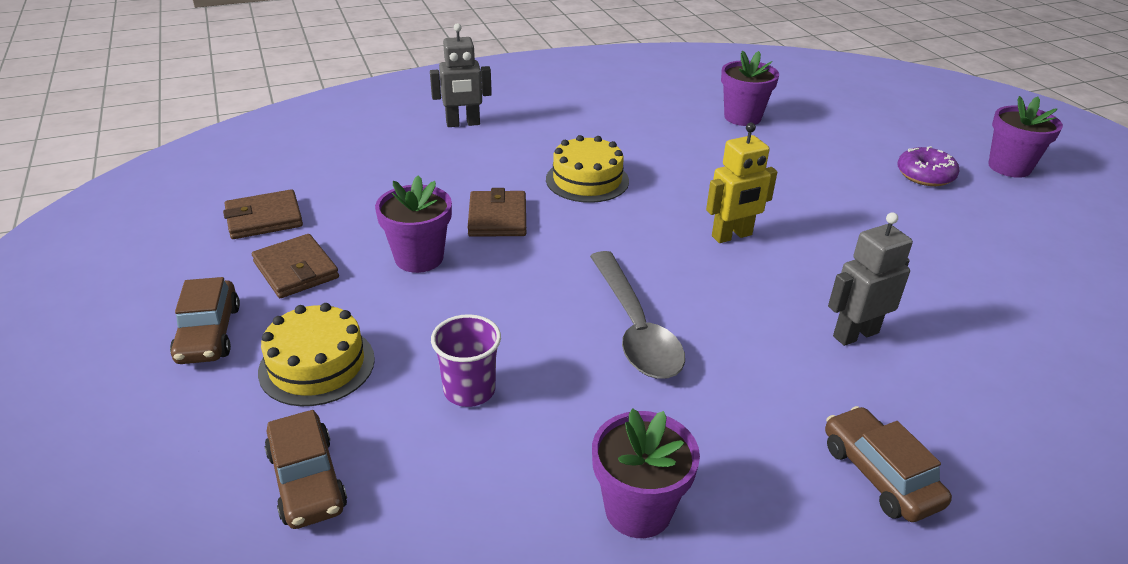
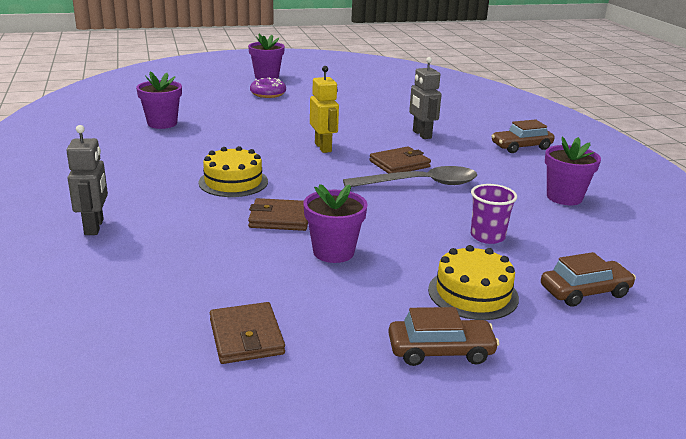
camera: 85 degrees left, 10 degrees down
(296, 270) = (344, 311): brown wallet -> brown wallet (399, 164)

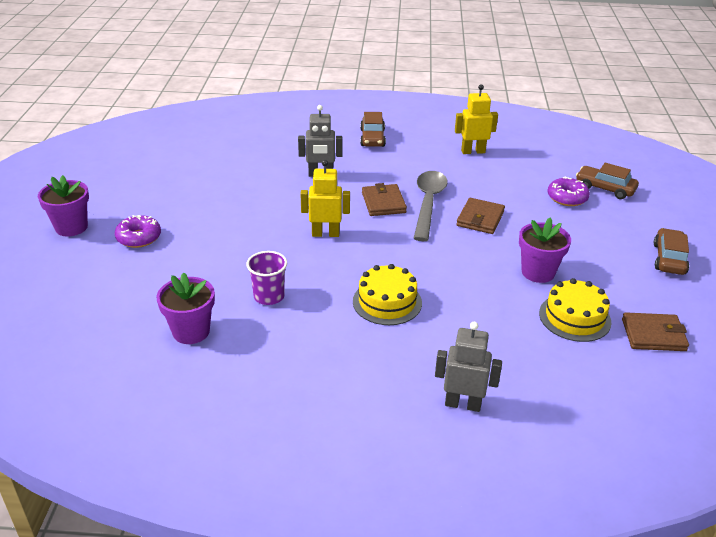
camera: 70 degrees left, 10 degrees up
(280, 218) = (473, 288): brown wallet -> brown wallet (480, 218)
(473, 293) = (603, 228): yellow cake -> yellow cake (574, 317)
(487, 236) = (526, 200): purple cup -> purple cup (269, 296)
(524, 263) = (567, 198): none -> purple donut
(564, 197) = (473, 151): purple flower pot -> yellow robot
(585, 292) = (605, 188): brown car -> brown car turned 60 degrees counterclockwise

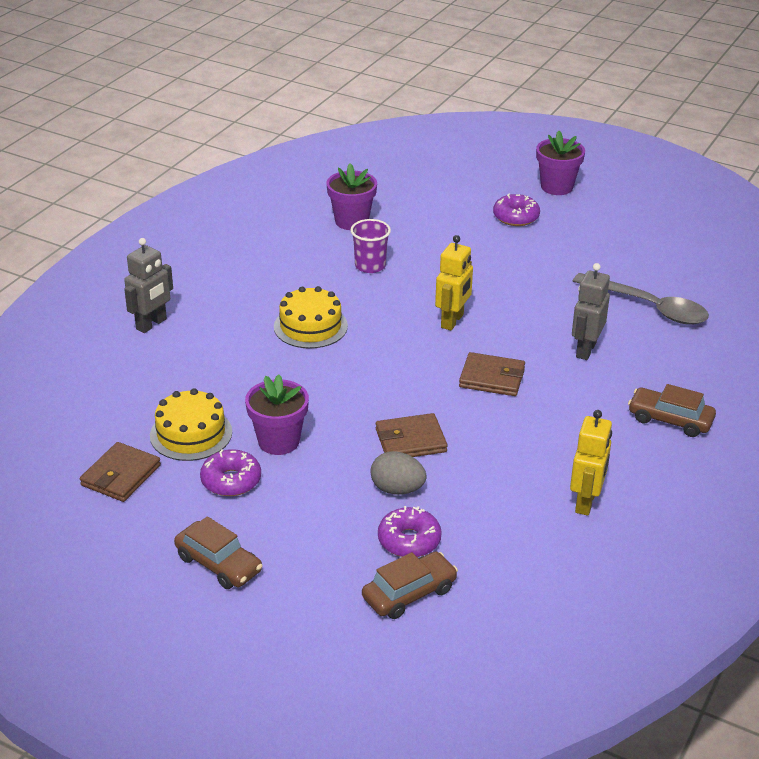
camera: 115 degrees right, 0 degrees up
(428, 203) = (469, 411): grey spoon -> grey spoon (648, 307)
(480, 218) = (410, 440): brown wallet -> brown wallet turned 60 degrees counterclockwise
(530, 212) = (397, 489): none -> grey egg
(598, 280) = (231, 481): none -> purple donut

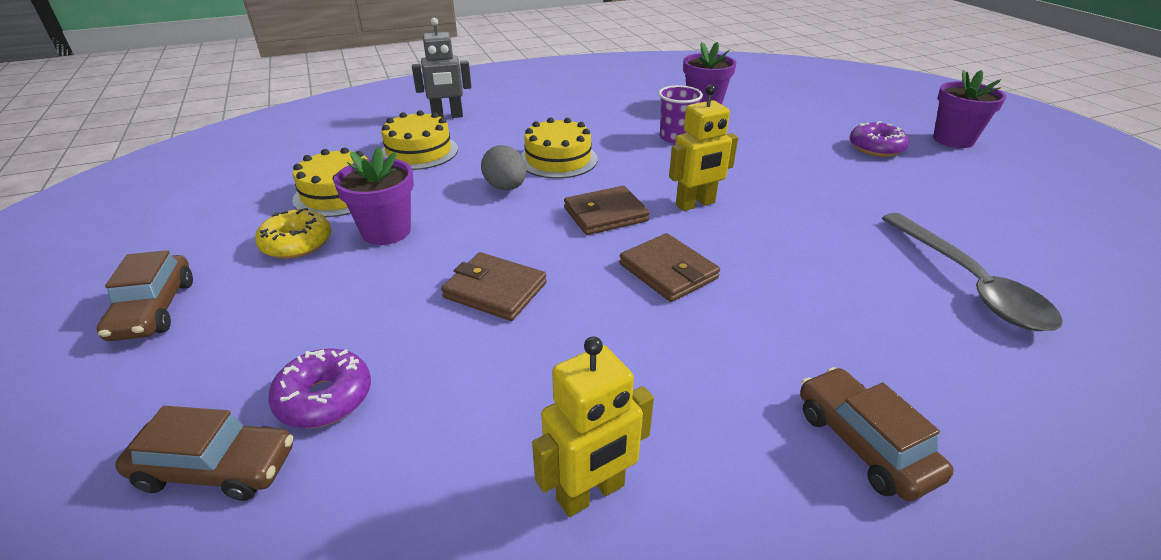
camera: 40 degrees right, 0 degrees up
(120, 475) = (242, 200): brown wallet -> brown wallet (605, 214)
(188, 369) = (419, 152): none -> yellow cake
(231, 481) = (297, 243): purple donut -> yellow donut
(397, 489) = (406, 332): grey egg -> grey egg (506, 187)
(585, 350) = (823, 293): grey robot -> none

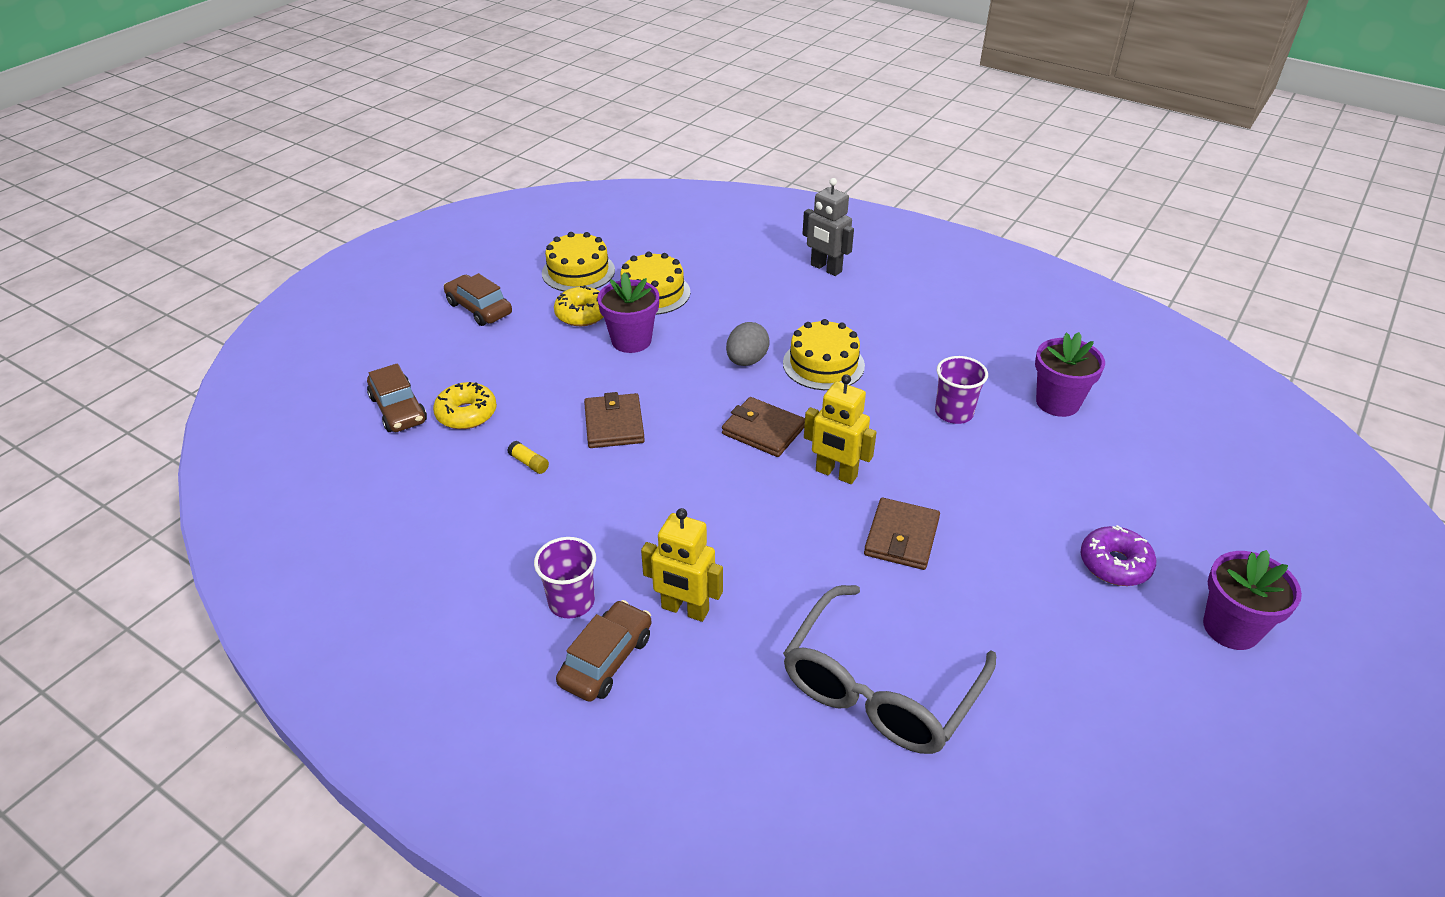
camera: 55 degrees right, 5 degrees up
(154, 309) = (479, 308): brown car -> brown car turned 90 degrees clockwise
(325, 398) = (466, 414): purple donut -> yellow donut
(419, 152) = (750, 290): yellow cake -> yellow cake (578, 271)
(482, 377) = (529, 463): none -> yellow glue stick
(591, 493) = (476, 549): yellow robot -> yellow robot (685, 609)
(668, 271) = (716, 497): brown wallet -> brown wallet (901, 537)
(751, 436) = (571, 602): none -> purple cup
(968, 283) = (879, 688): grey spoon -> grey glasses

